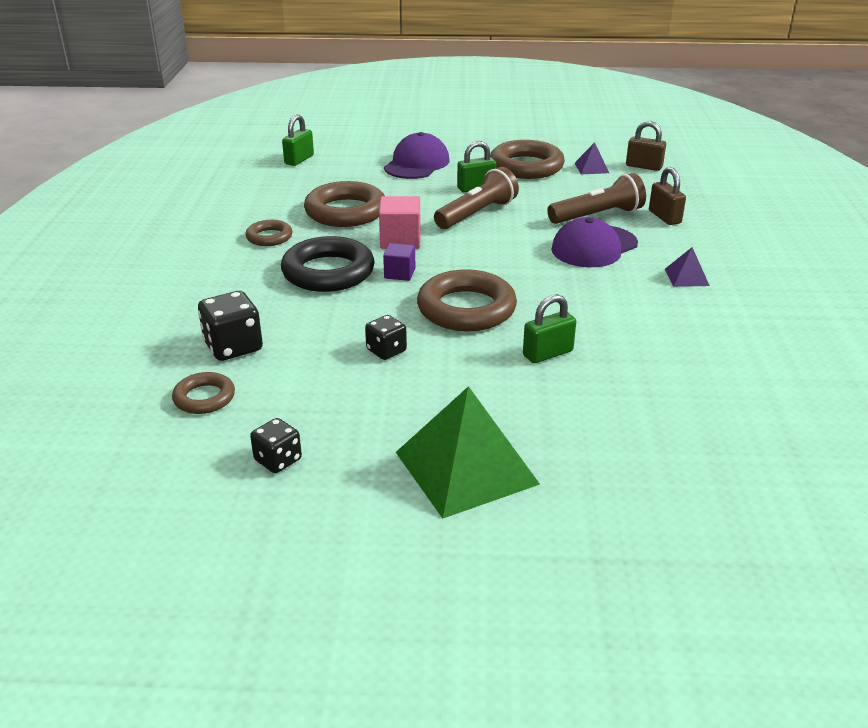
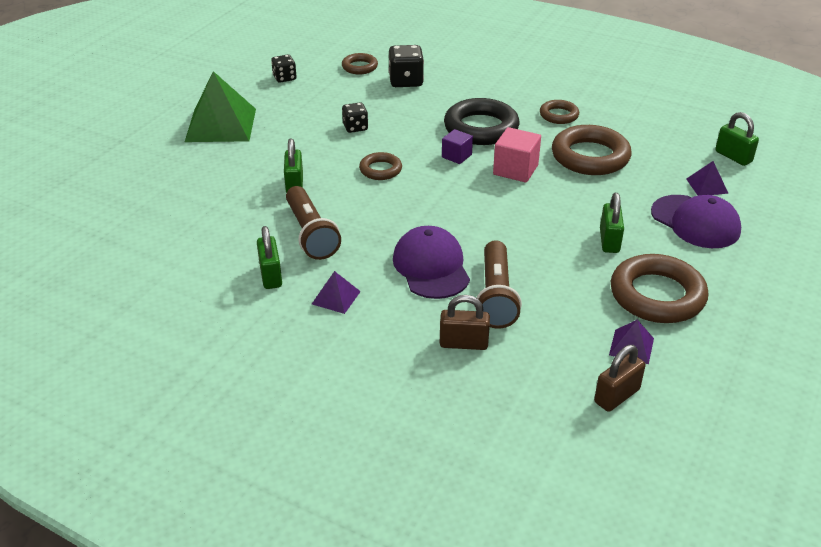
camera: 115 degrees right, 5 degrees up
(357, 165) = (707, 186): none -> purple pyramid
(466, 309) = (380, 170): brown ring -> brown ring, size x0.53
(476, 214) = (545, 223): brown flashlight -> brown flashlight (311, 234)
(703, 317) = (271, 275): none -> green padlock

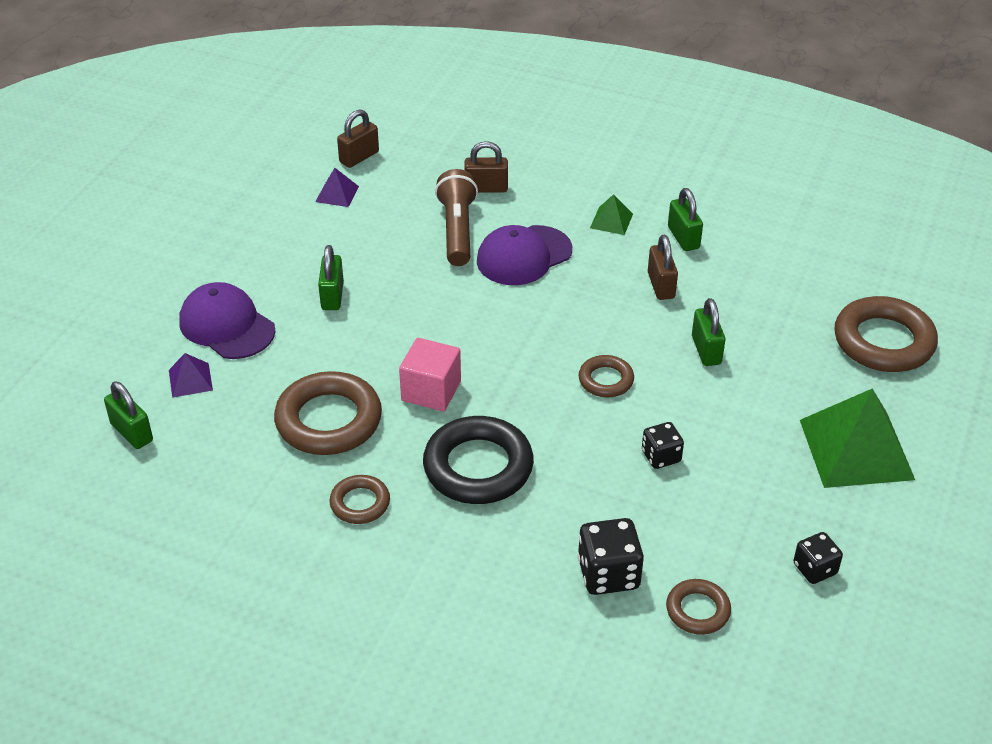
camera: 175 degrees right, 5 degrees up
(311, 234) = (661, 285): brown flashlight -> brown padlock
(336, 297) = (611, 220): purple pyramid -> green pyramid
(431, 267) = (524, 256): purple cap -> purple cap turned 75 degrees clockwise
(456, 156) = (509, 410): purple cube -> none
(657, 295) = (299, 240): brown ring -> brown ring (883, 341)

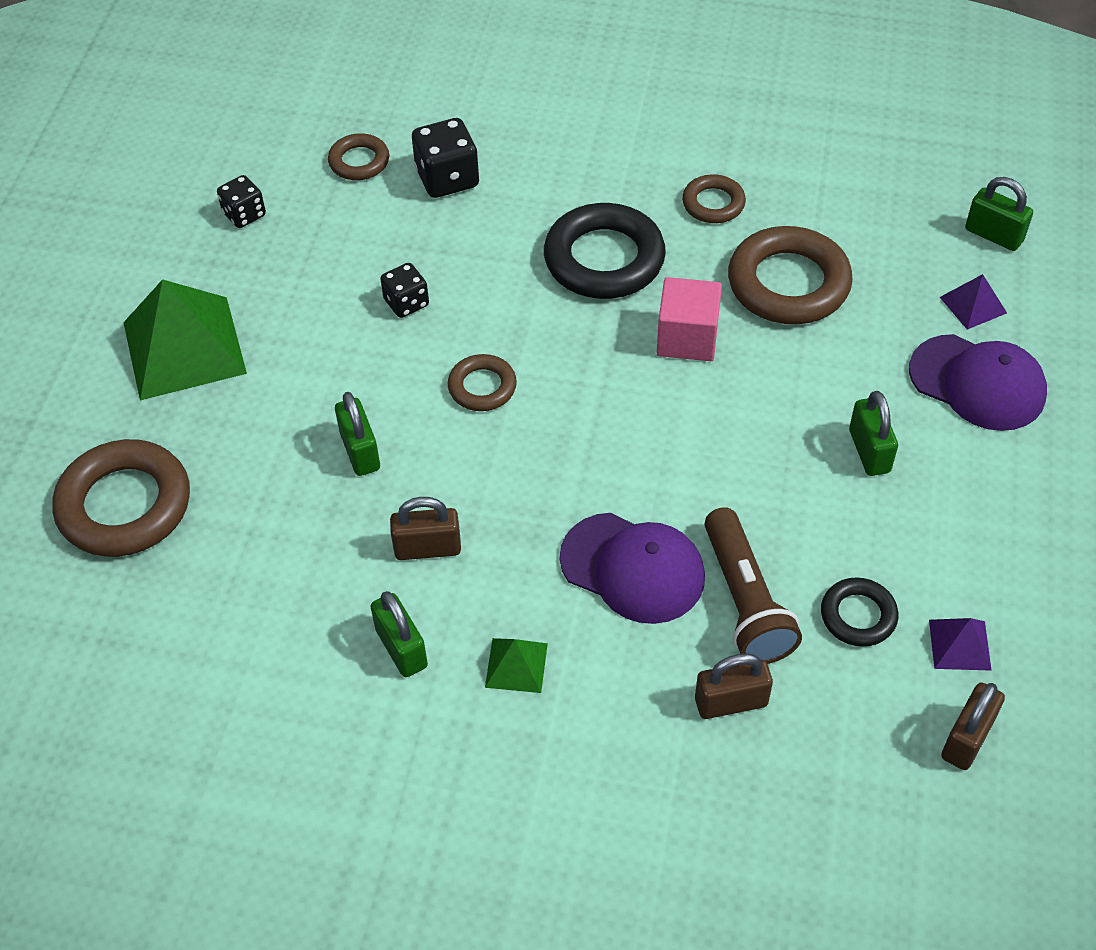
camera: 170 degrees right, 10 degrees up
(390, 214) = (858, 616): none -> black ring
(524, 256) = (633, 568): purple cap -> purple cap turned 75 degrees clockwise
(661, 285) = (428, 548): brown padlock -> brown padlock turned 75 degrees counterclockwise

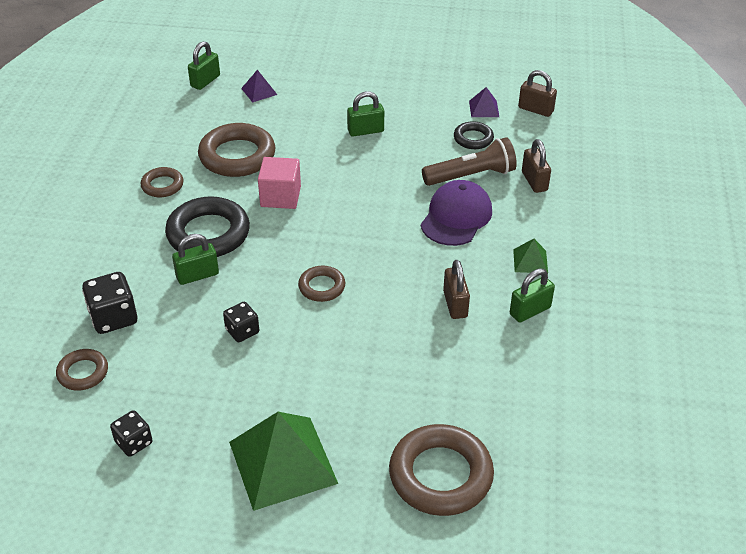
camera: 95 degrees left, 10 degrees down
(360, 451) = (380, 344): green padlock -> green padlock (197, 275)
(977, 383) = (316, 93): purple cap -> none

